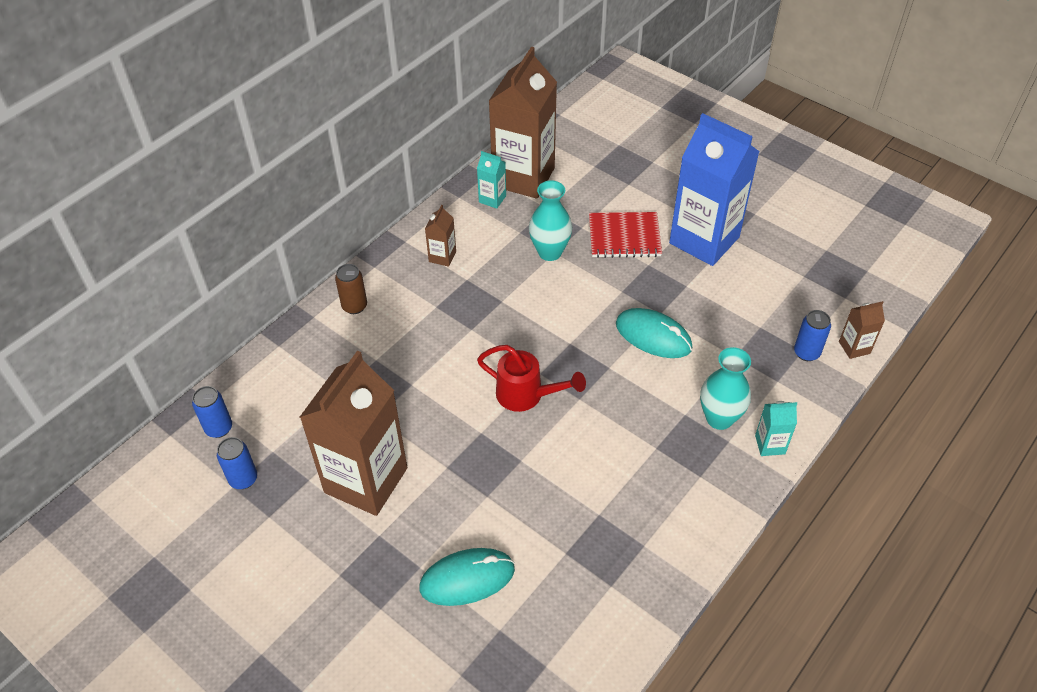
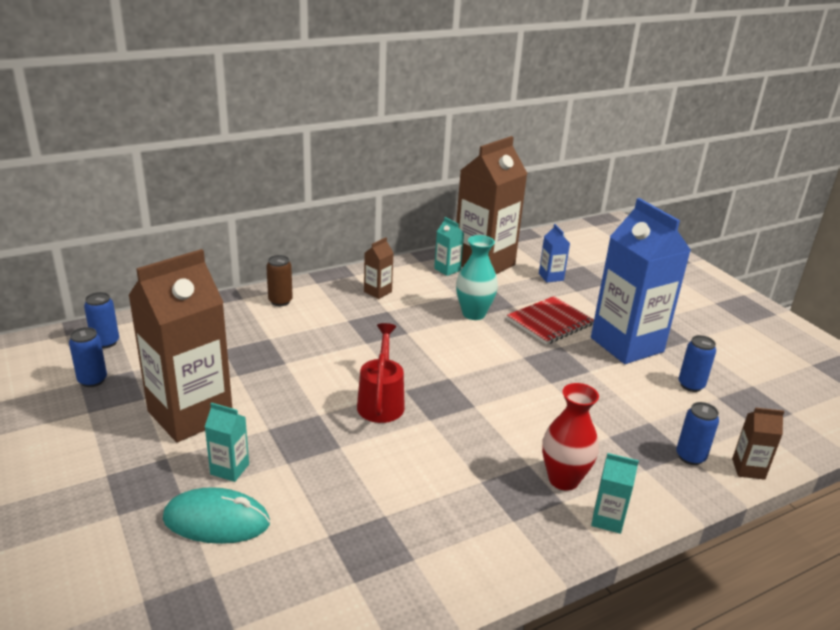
camera: 20 degrees right, 20 degrees down
(442, 523) = (229, 469): none -> turquoise carton
(526, 395) = (381, 401): red watering can -> red watering can turned 135 degrees counterclockwise
(596, 173) = (551, 277): none -> blue carton
(624, 237) = (550, 322): red notebook -> red notebook turned 60 degrees counterclockwise
(653, 336) = (533, 396): turquoise mouse -> none
(719, 418) = (563, 479): turquoise vase -> red vase
(777, 270) = (691, 385): none -> blue can

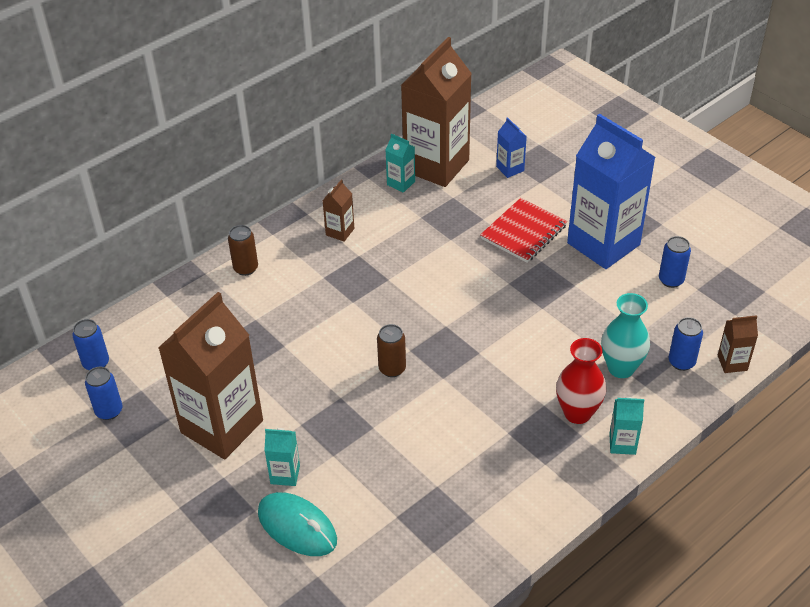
camera: 10 degrees left, 15 degrees up
(216, 521) = (297, 526): turquoise mouse -> turquoise mouse turned 45 degrees clockwise
(381, 401) = (392, 369): red watering can -> brown can
(473, 314) = (446, 239): turquoise vase -> turquoise vase (621, 368)

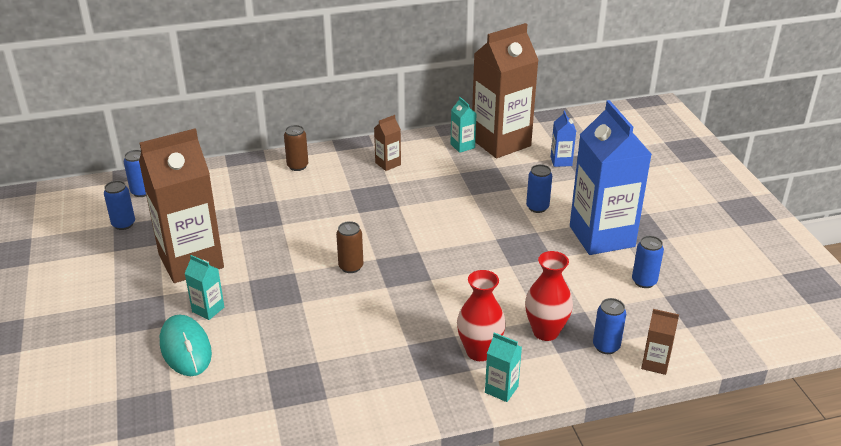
camera: 25 degrees right, 10 degrees down
(523, 232) = (537, 207): red notebook -> blue can
(621, 368) = (545, 332): turquoise vase -> red vase

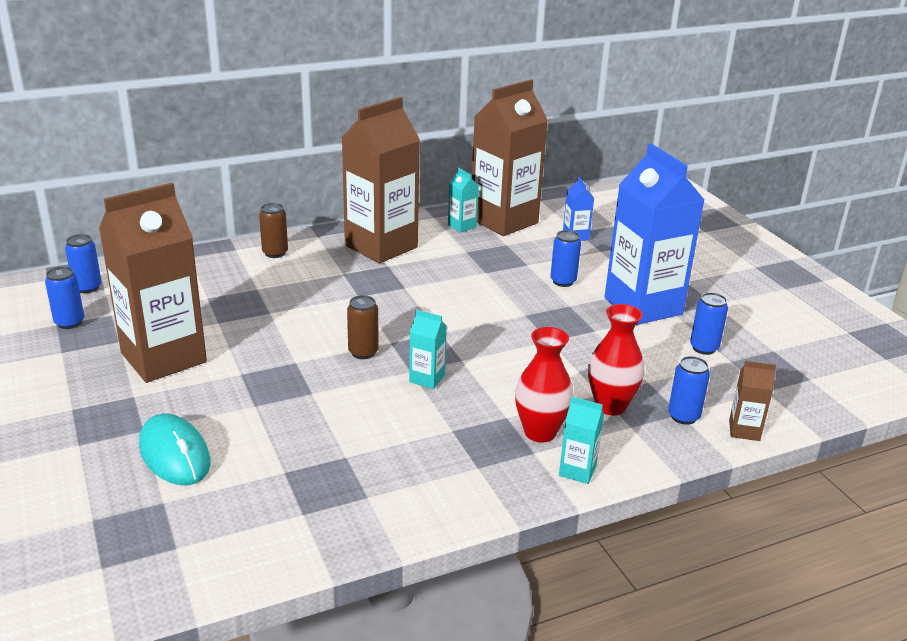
camera: 10 degrees left, 5 degrees down
(208, 309) = (195, 409): turquoise carton -> turquoise carton (427, 378)
(388, 164) = (381, 246): brown carton -> brown carton, size x2.39

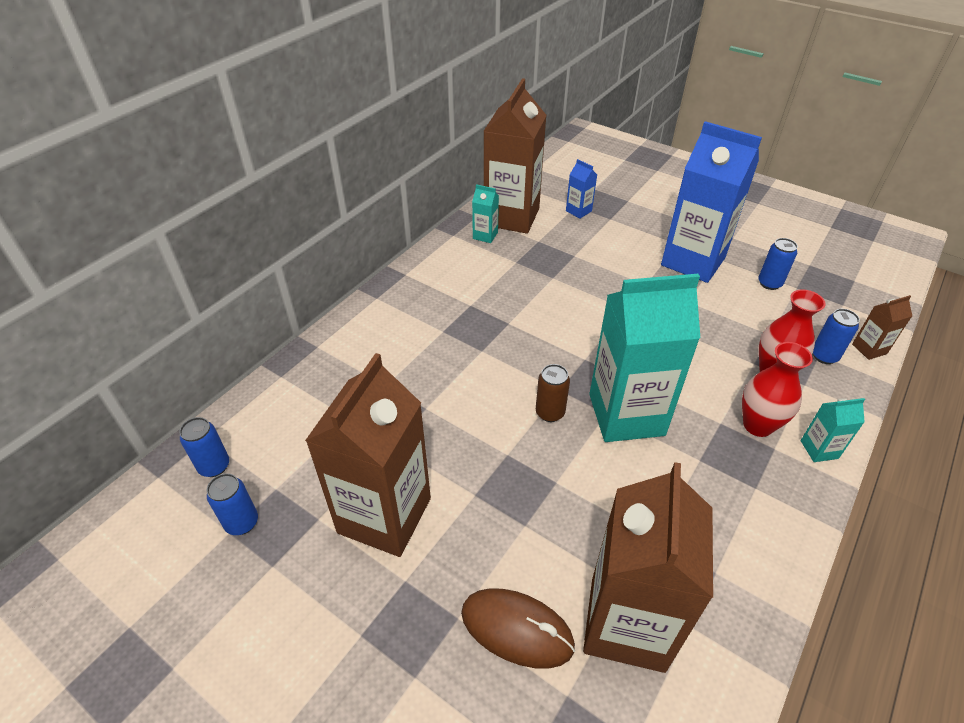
camera: 30 degrees left, 15 degrees up
(175, 454) = (517, 629): turquoise mouse -> brown mouse
(275, 253) = (359, 335): brown can -> none
(381, 246) = (443, 286): brown carton -> brown carton (627, 623)
(427, 378) = (626, 414): turquoise carton -> turquoise carton, size x2.39
(563, 281) = (617, 261): blue can -> none

